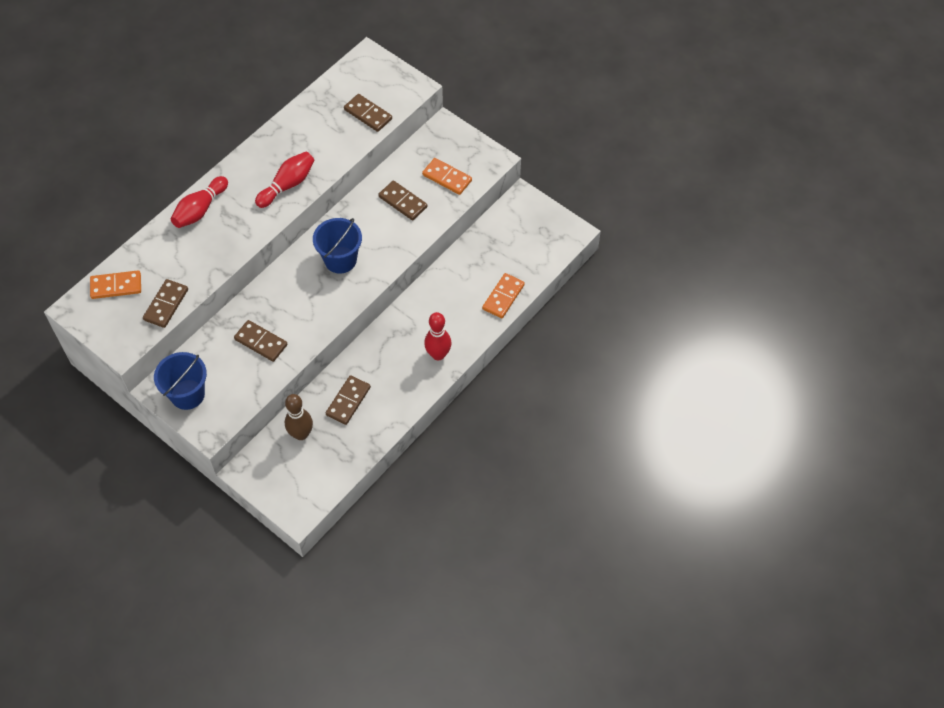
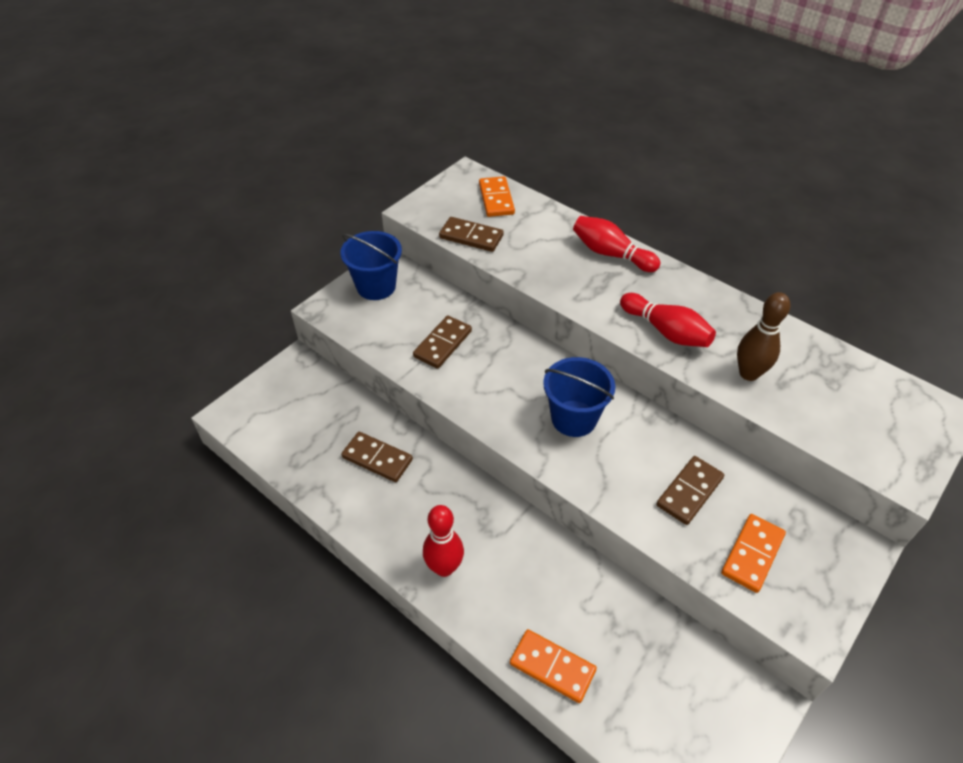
camera: 90 degrees right, 10 degrees down
(301, 434) = (336, 412): brown bowling pin -> brown bowling pin (748, 373)
(368, 114) = (823, 416): brown domino -> none

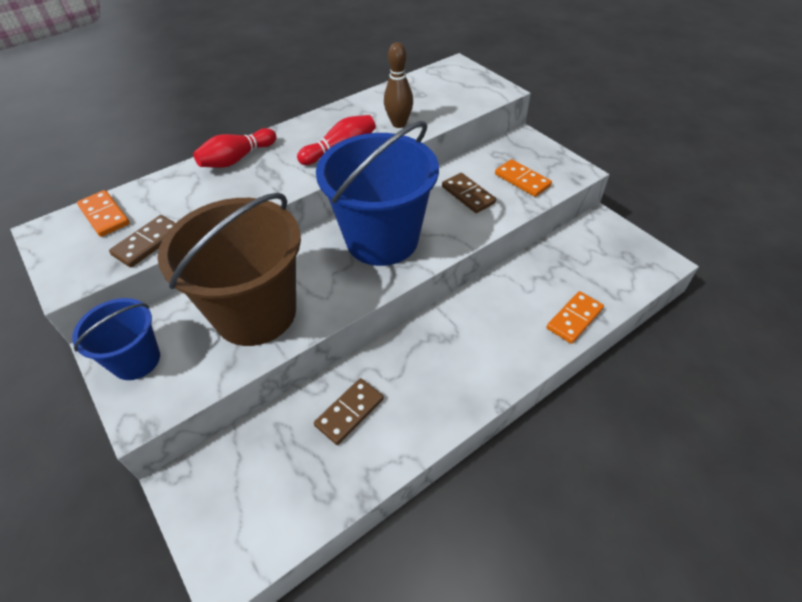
camera: 75 degrees left, 0 degrees up
(443, 344) = (255, 313): brown domino -> brown bucket
(444, 567) = (481, 374): red bowling pin -> none
(496, 199) = (104, 215): orange domino -> orange domino turned 45 degrees clockwise
(573, 418) = (382, 239): blue bucket -> blue bucket, size x1.86

